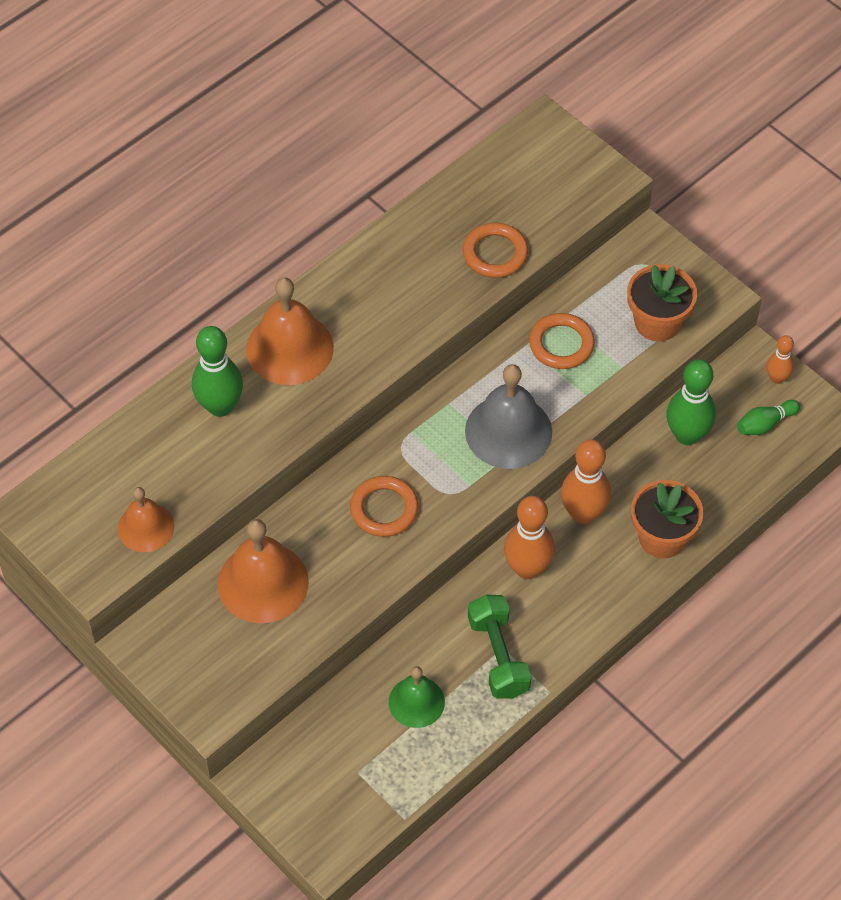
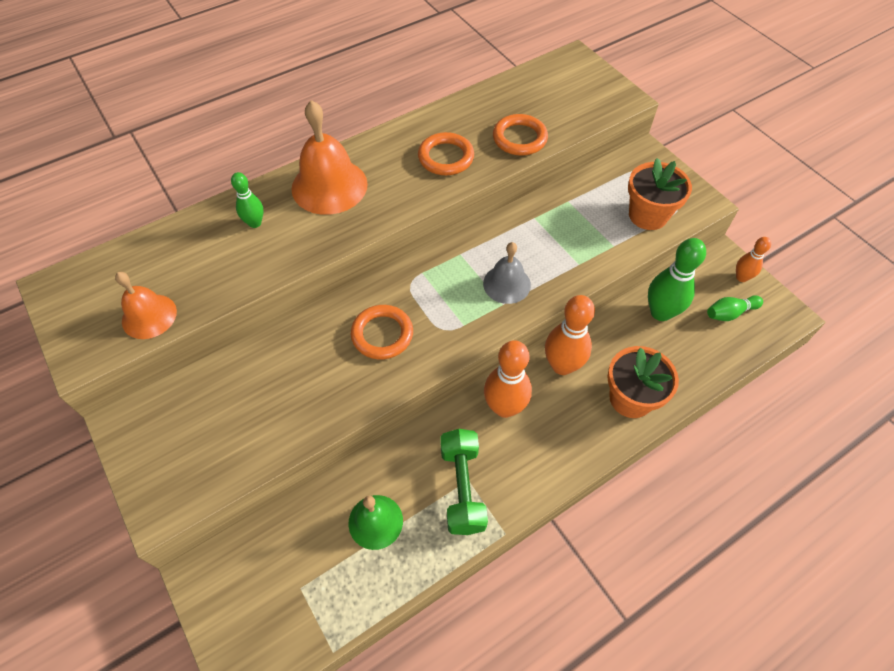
camera: 10 degrees right, 0 degrees up
(220, 406) = (255, 223): green bowling pin -> green bowling pin, size x0.57
(263, 582) = (254, 384): orange bell -> none
(508, 431) = (507, 284): grey bell -> grey bell, size x0.62
(561, 344) = (564, 221): orange ring -> orange ring (446, 157)

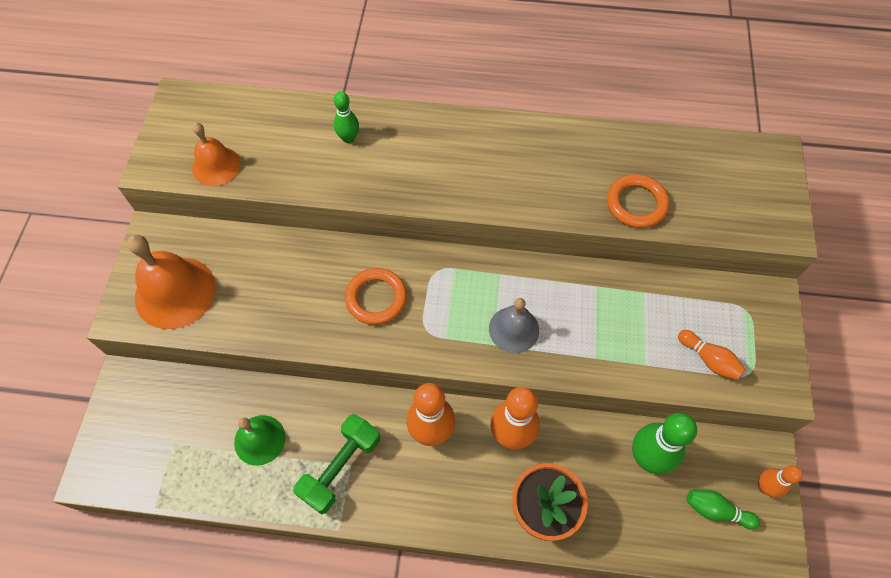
camera: 40 degrees right, 5 degrees up
(329, 186) = (432, 143): orange bell -> orange bell (175, 292)
(446, 157) = (551, 179): orange ring -> none
(648, 215) = (709, 359): orange flower pot -> orange bowling pin

